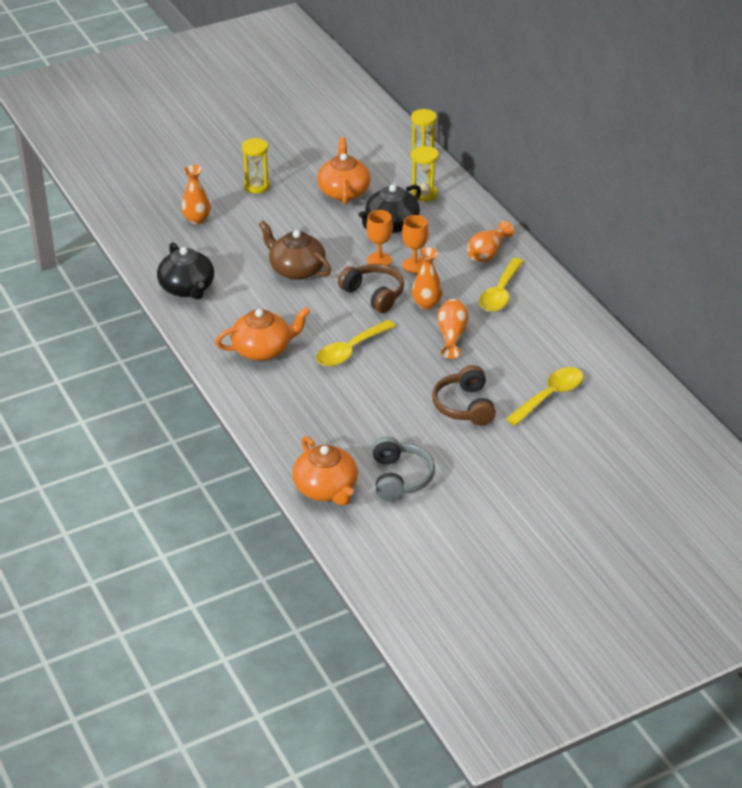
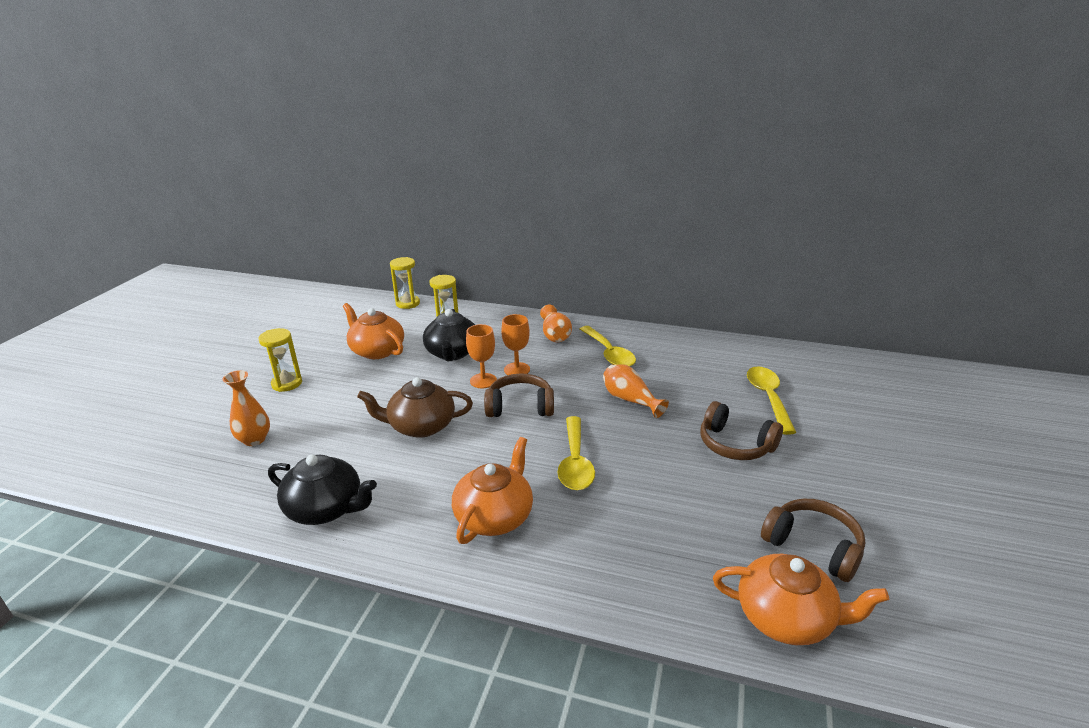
camera: 45 degrees left, 10 degrees down
(400, 478) = (813, 547): grey headphones -> brown headphones
(426, 304) = (572, 389): orange vase -> none

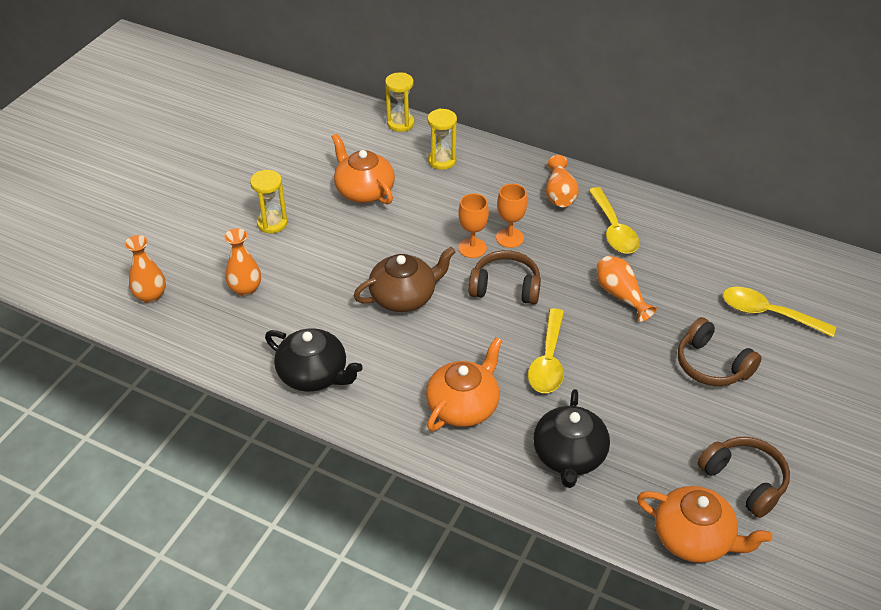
camera: 10 degrees right, 15 degrees up
(148, 458) = (151, 296): none -> orange vase
(421, 426) = (404, 297): brown teapot -> brown teapot turned 150 degrees clockwise
(452, 353) = (444, 205): black teapot -> black teapot (569, 456)
(768, 398) = (768, 314): yellow spoon -> yellow spoon turned 75 degrees counterclockwise

